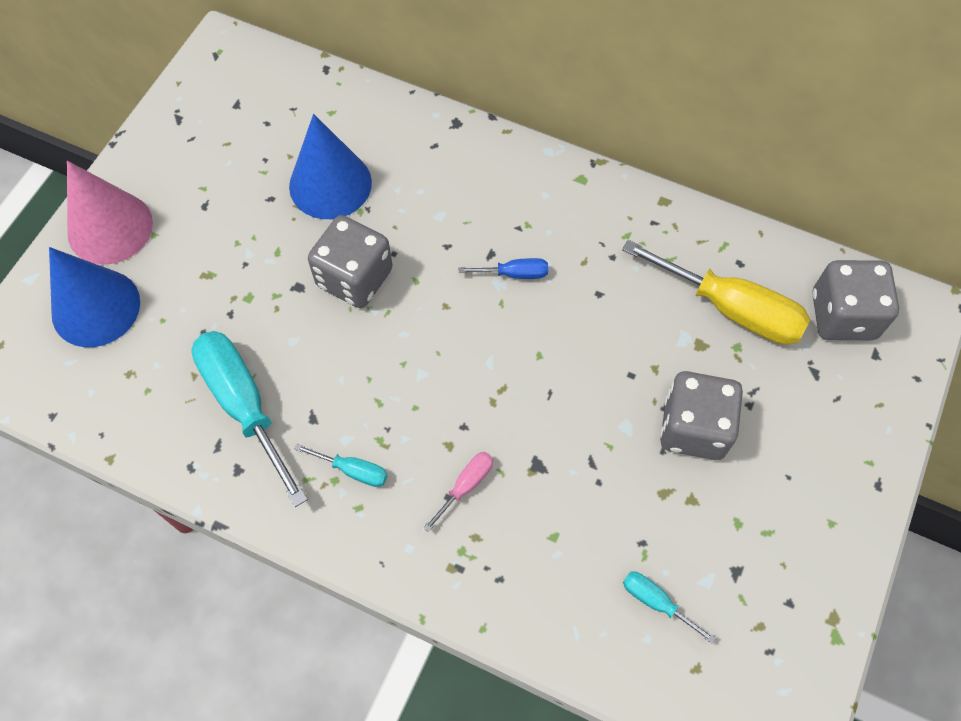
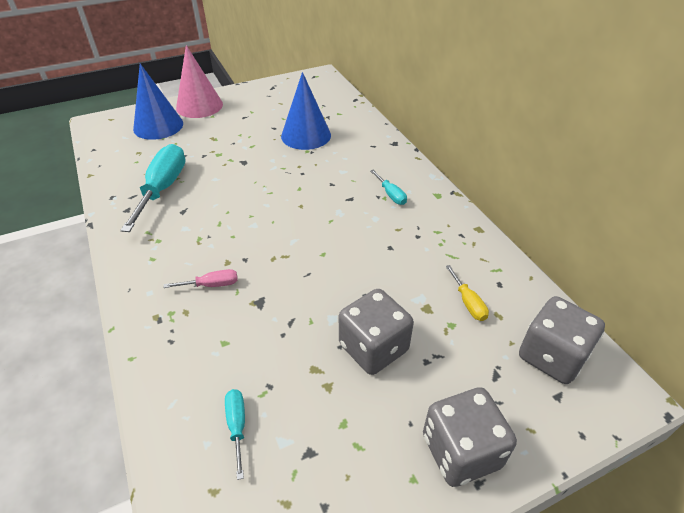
camera: 40 degrees right, 20 degrees down
(353, 470) = (170, 242): turquoise screwdriver -> turquoise screwdriver (391, 195)
(354, 278) = (272, 172): grey dice -> grey dice (461, 451)
(514, 274) = (352, 213): blue screwdriver -> none
(731, 309) = (468, 303): yellow screwdriver -> yellow screwdriver, size x0.47

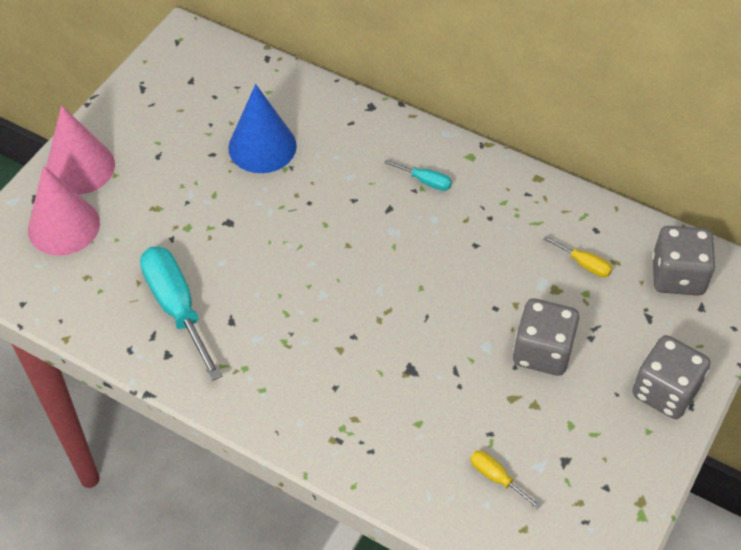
camera: 35 degrees left, 10 degrees up
(158, 126) = (64, 226): blue cone -> pink cone
(212, 285) = (351, 380): pink screwdriver -> none
(237, 426) = (496, 477): turquoise screwdriver -> yellow screwdriver

